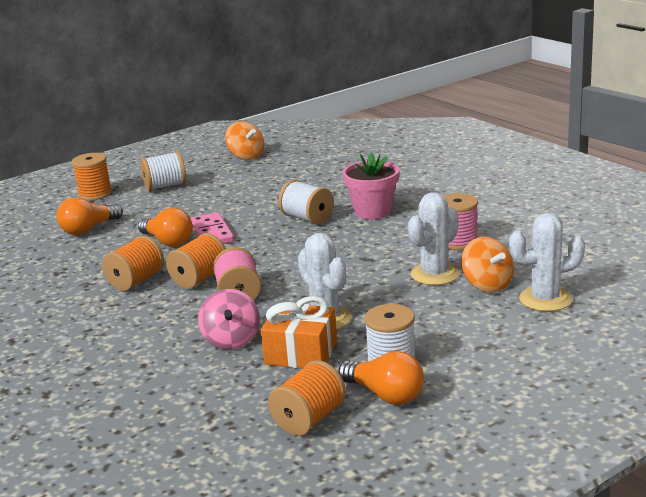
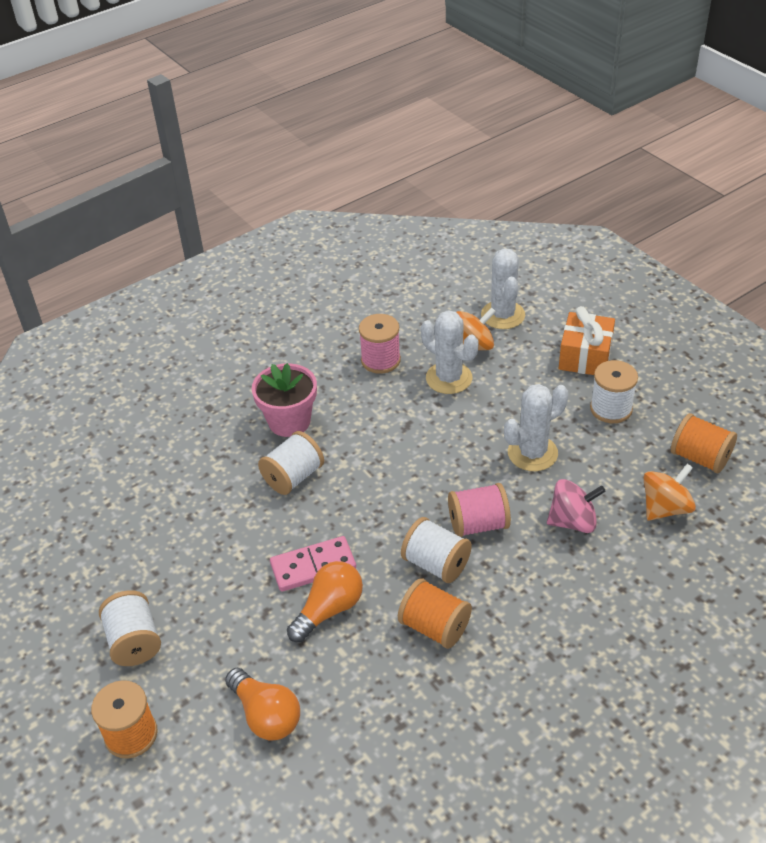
camera: 90 degrees left, 20 degrees up
(199, 278) = (436, 564): orange spool -> white spool
(246, 156) = (54, 554): orange spinning top -> orange spinning top (665, 508)
(301, 353) = (596, 468): orange gift -> orange gift (585, 356)
(385, 395) = (659, 413): orange light bulb -> none

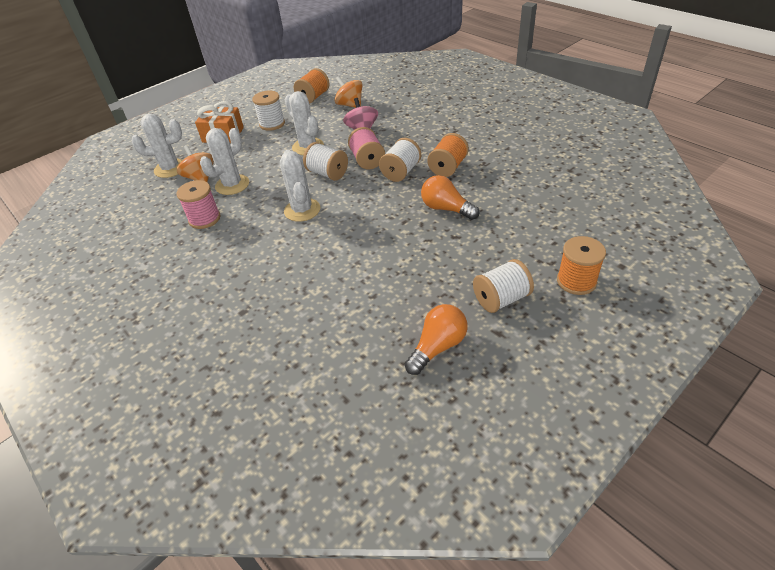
camera: 95 degrees left, 0 degrees up
(266, 715) = (533, 222): orange light bulb -> orange light bulb (437, 347)
(289, 421) = (267, 257): pink flower pot -> none
(293, 477) = (328, 244): white spool -> white spool (327, 173)
(313, 566) = (412, 221): pink domino -> none
(372, 450) = (302, 210): none -> white cactus

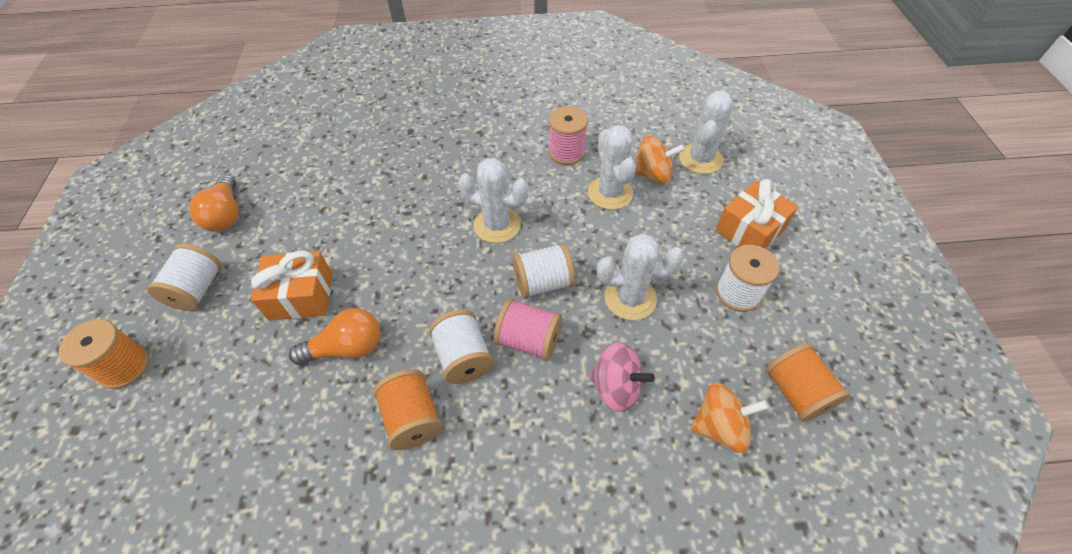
camera: 125 degrees right, 10 degrees up
(443, 249) = (301, 296): none -> orange gift

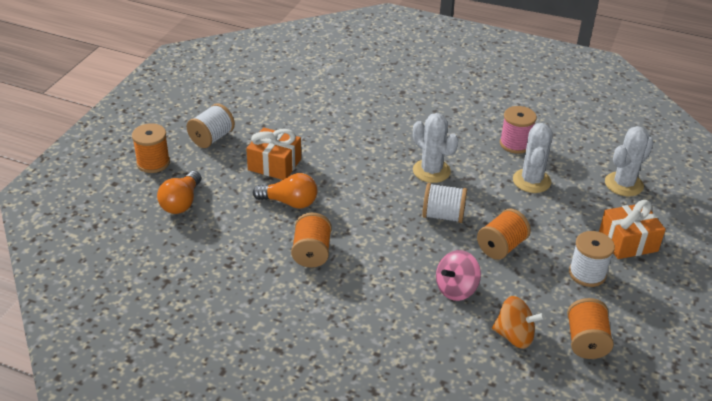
camera: 25 degrees right, 15 degrees down
(226, 214) = (248, 102): orange light bulb -> orange light bulb (181, 202)
(463, 357) = (362, 235): white spool -> none
(528, 340) = (412, 242): pink spool -> none
(616, 387) = (456, 289): pink spinning top -> pink spinning top turned 90 degrees clockwise
(630, 298) = (501, 247): white cactus -> orange spool
(653, 174) = (575, 181): orange spinning top -> none

